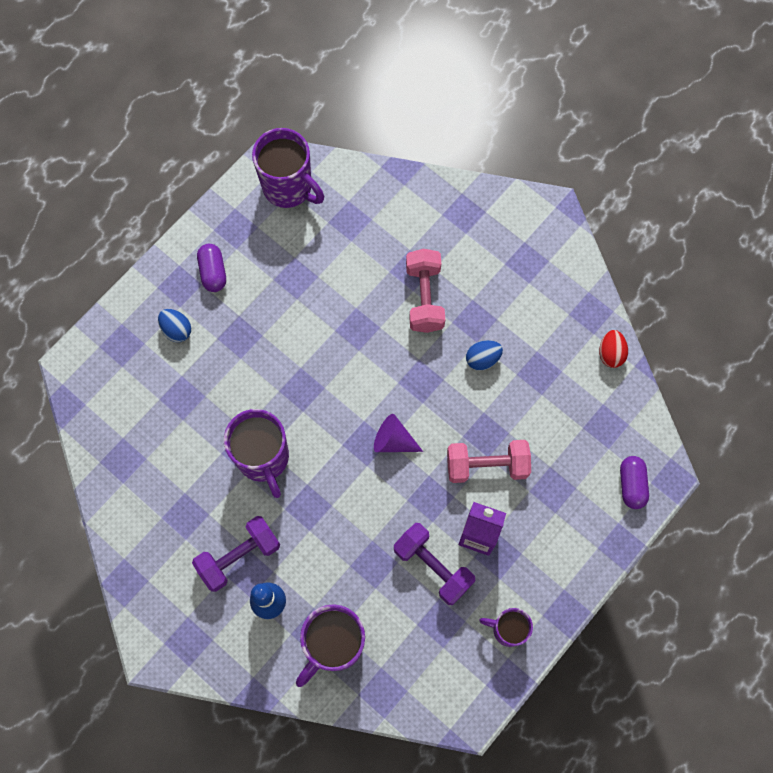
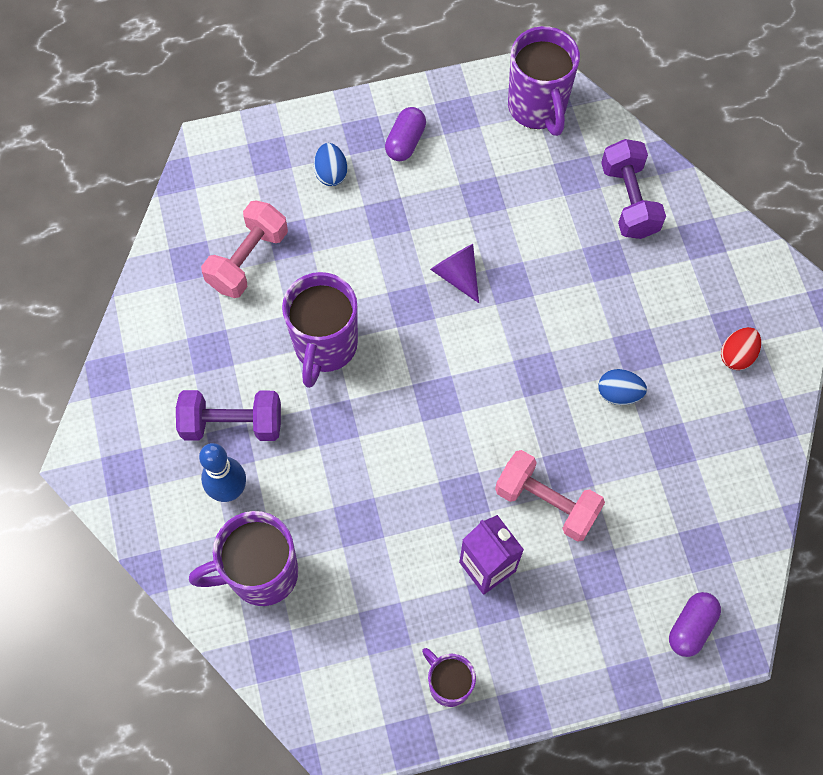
camera: 35 degrees right, 5 degrees down
(393, 440) = (467, 414): purple cone -> purple cone (457, 275)
(424, 297) = (601, 295): pink dumbbell -> pink dumbbell (248, 260)
(433, 566) = (417, 565): purple dumbbell -> purple dumbbell (629, 200)
(610, 353) = (763, 476): red egg -> red egg (737, 355)

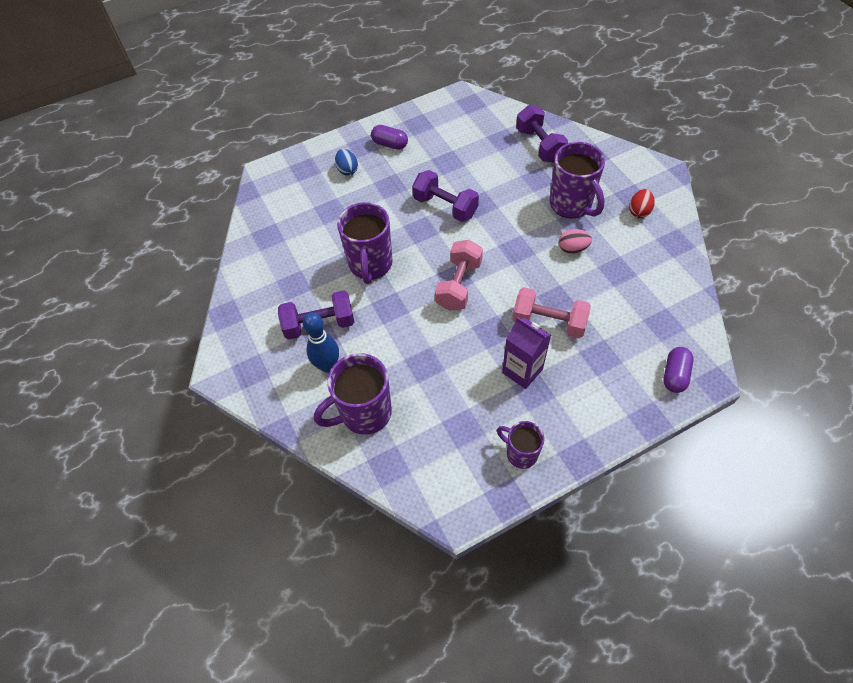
camera: 10 degrees left, 10 degrees down
(248, 260) = (306, 227): pink dumbbell -> pink dumbbell (459, 285)
(405, 142) = (390, 144): purple capsule -> purple capsule turned 75 degrees counterclockwise
(457, 275) = (445, 207): purple cone -> purple dumbbell
(537, 108) = (466, 111): purple mug -> purple mug (571, 205)
(619, 393) = (572, 249): blue egg -> pink egg

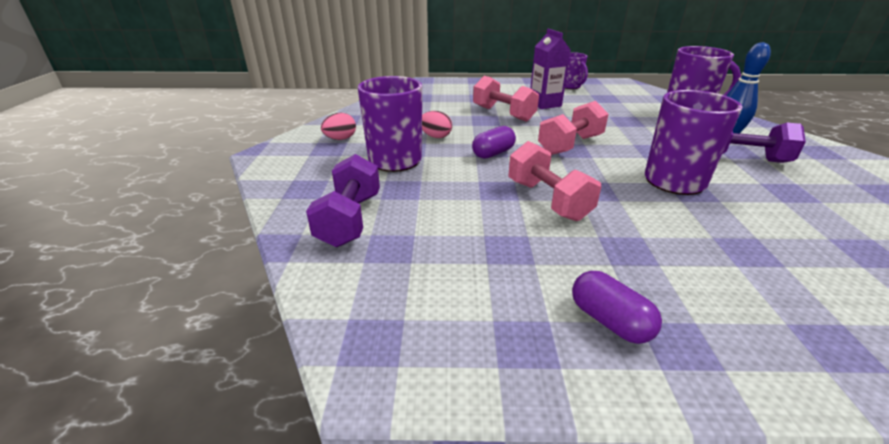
camera: 155 degrees left, 25 degrees down
(347, 170) = (718, 304): blue egg -> none
(445, 207) = (548, 200): purple dumbbell -> pink dumbbell
(639, 211) = (340, 139): red egg -> pink egg
(674, 375) = (442, 85): purple capsule -> purple capsule (493, 153)

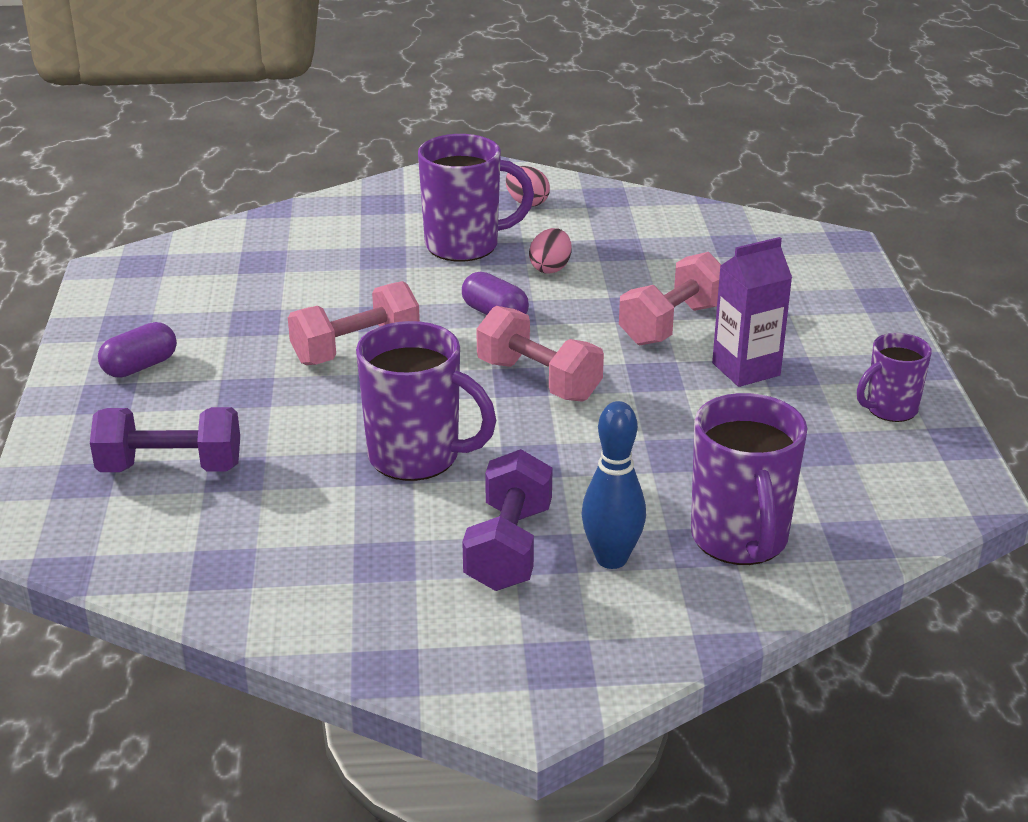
camera: 85 degrees right, 0 degrees up
(349, 220) = (314, 235): purple dumbbell -> purple dumbbell (170, 467)

